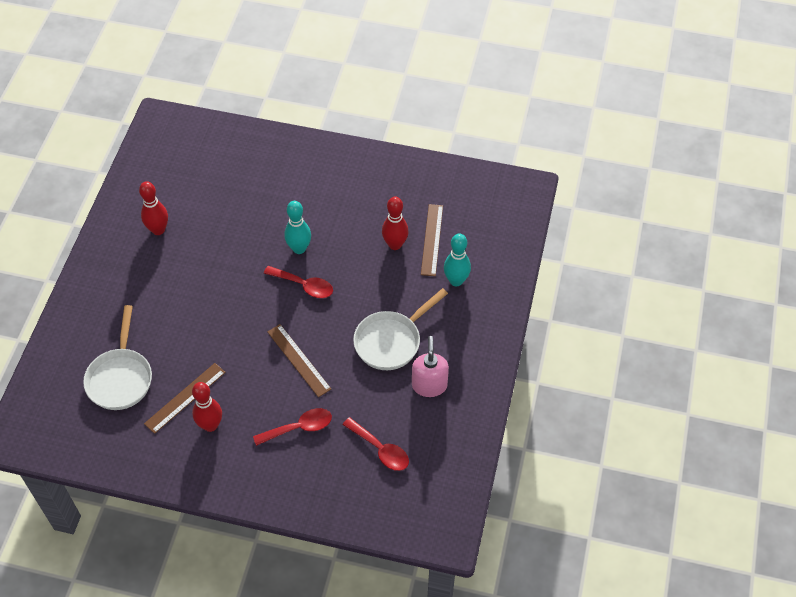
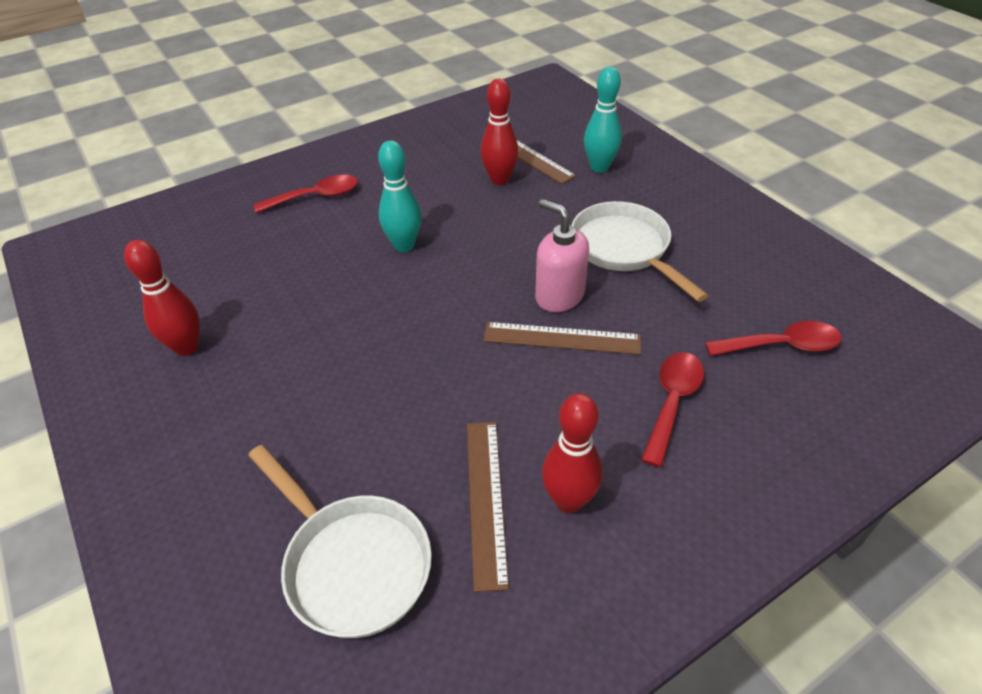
camera: 45 degrees left, 10 degrees down
(303, 285) = (459, 271): red spoon -> red spoon (315, 197)
(391, 341) = (624, 249): white pan -> white pan turned 150 degrees clockwise
(429, 385) = (719, 255): pink soap dispenser -> pink soap dispenser (559, 296)

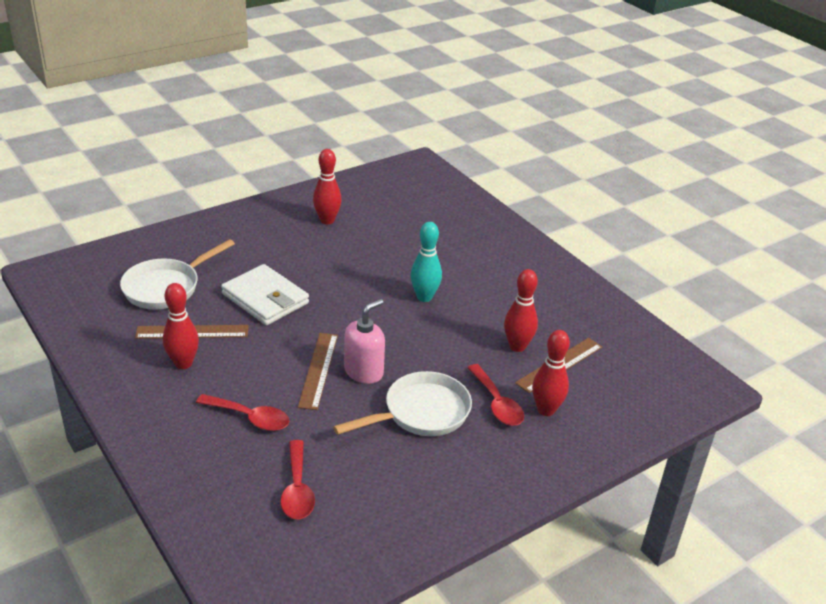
camera: 85 degrees right, 10 degrees down
(315, 197) = (482, 254): red spoon -> red spoon (496, 403)
(397, 409) = (265, 299): none -> white wallet
(599, 167) = (546, 410): turquoise bowling pin -> red bowling pin

